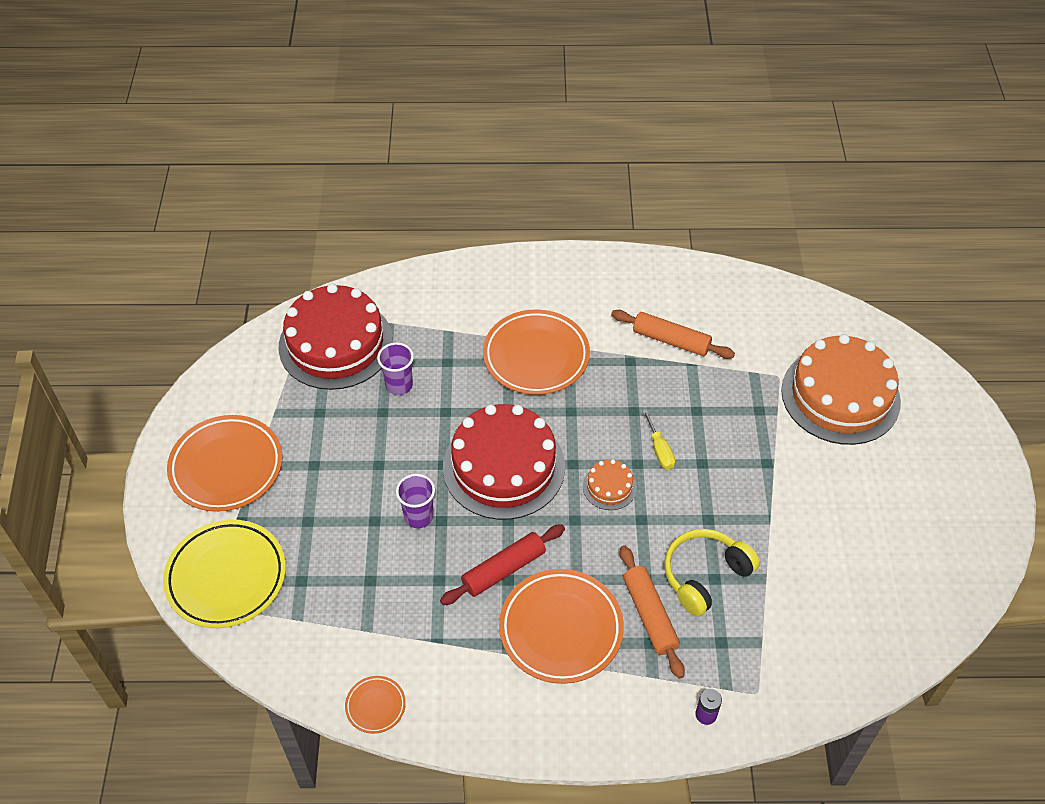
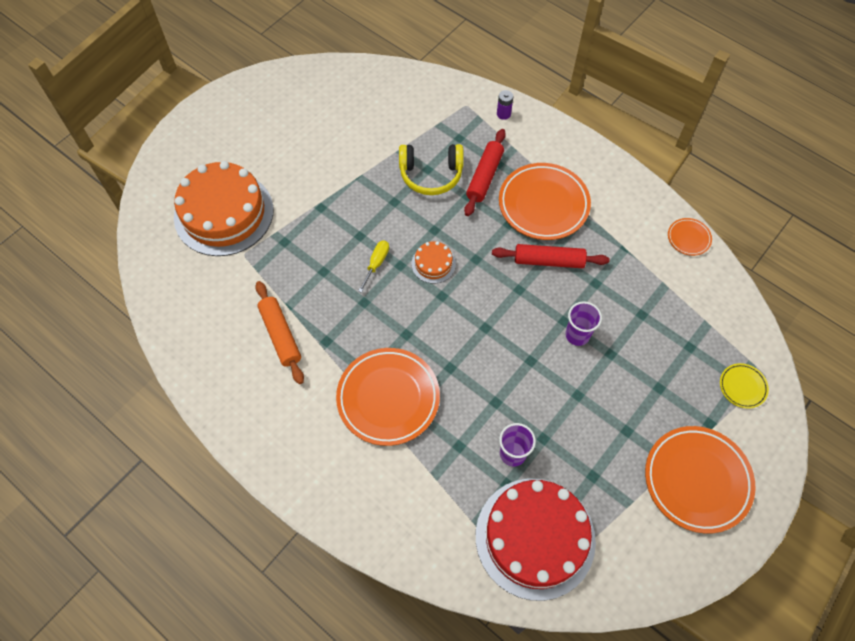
camera: 140 degrees left, 10 degrees up
(226, 577) = (742, 387): yellow plate -> yellow plate, size x0.47
(503, 466) = (490, 328): red cake -> none
(650, 615) = (484, 176): orange rolling pin -> red rolling pin

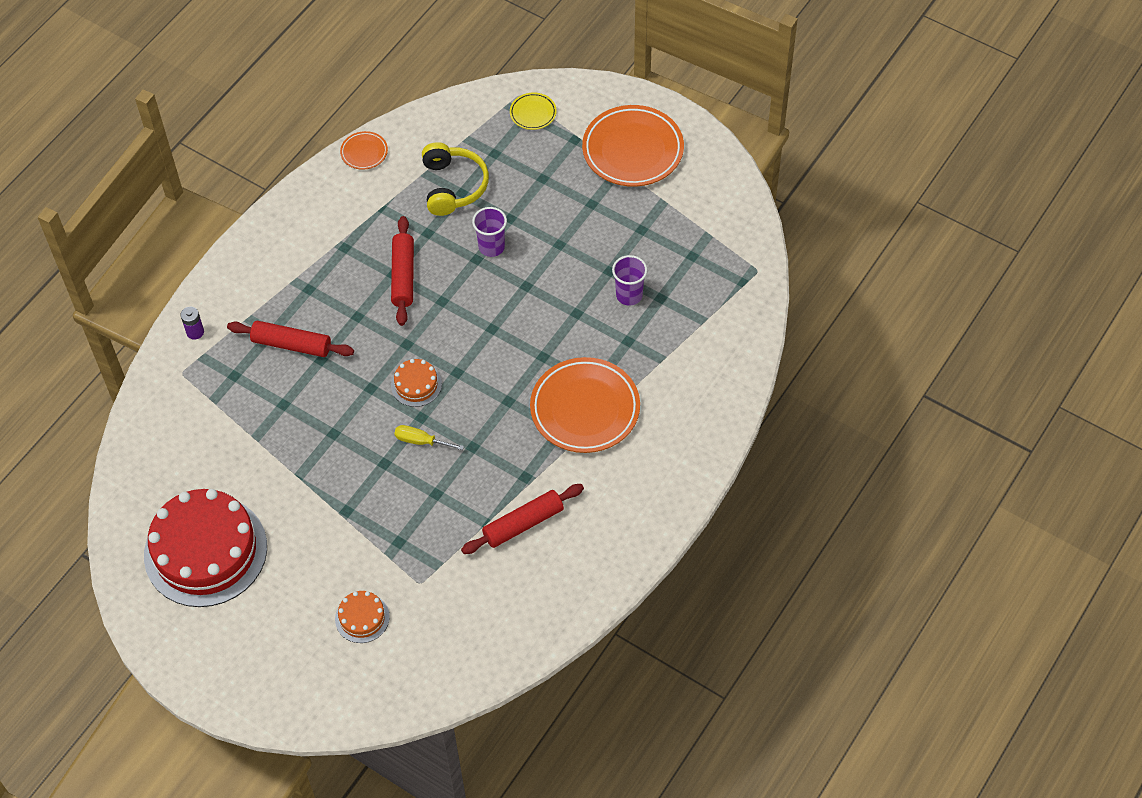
camera: 95 degrees left, 5 degrees down
(224, 213) = (362, 618): orange cake -> orange cake, size x0.43
(280, 335) = (523, 524): orange rolling pin -> red rolling pin
(431, 174) = (291, 400): yellow headphones -> yellow headphones (453, 186)
(535, 537) = (708, 272): red cake -> red cake (205, 551)
(543, 204) = (328, 284): orange plate -> none

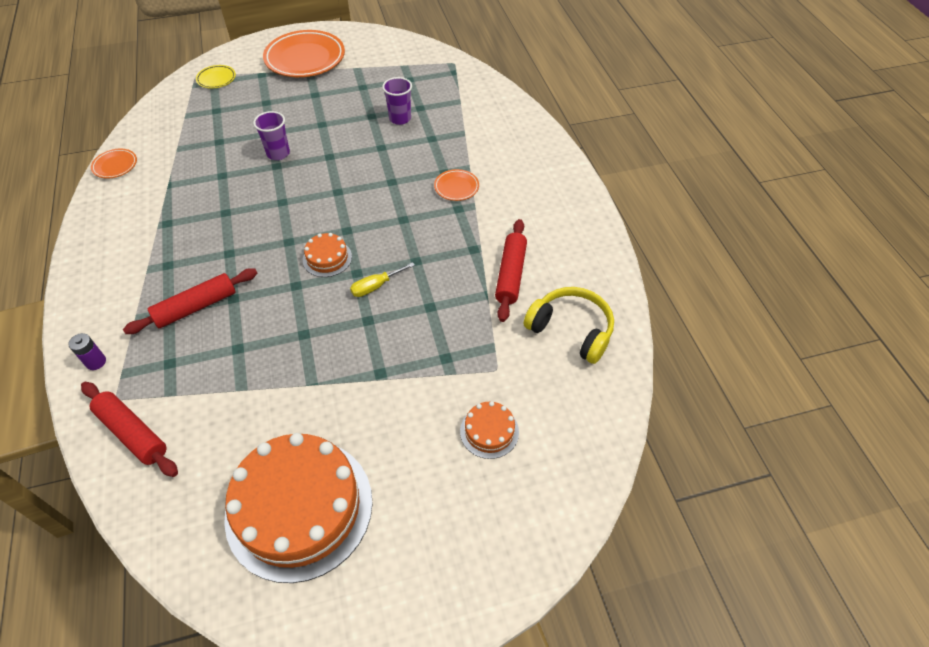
camera: 50 degrees left, 5 degrees down
(205, 551) = (299, 507): red cake -> orange cake
(403, 276) = (234, 208): red rolling pin -> red rolling pin (132, 433)
(453, 186) = (208, 142): yellow headphones -> yellow headphones (571, 330)
(585, 409) = (456, 187): orange plate -> orange plate, size x0.47

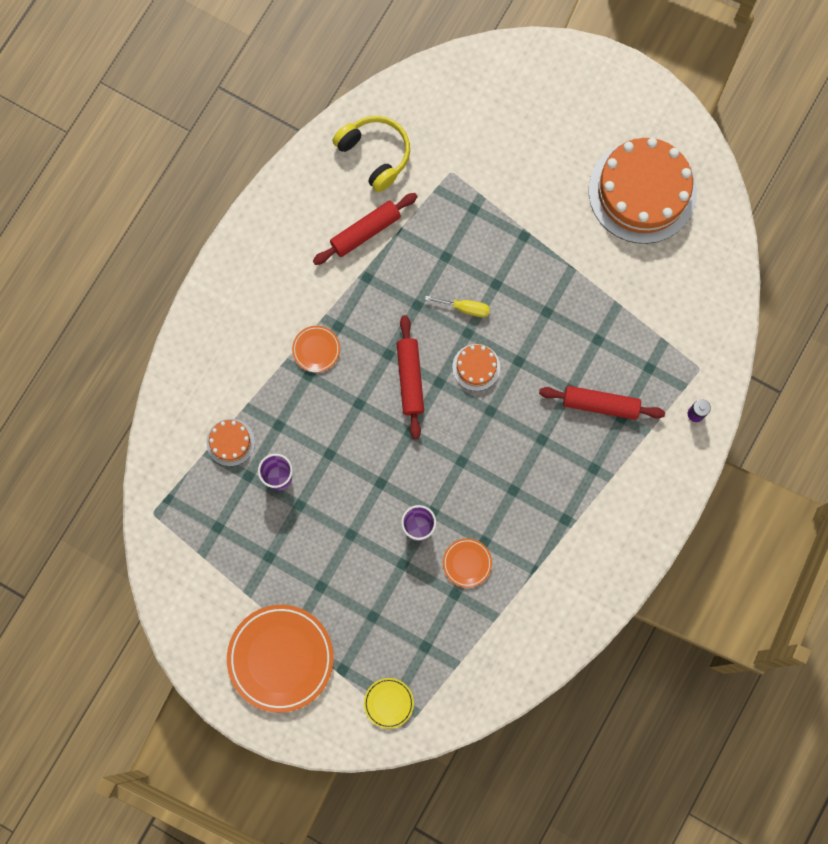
camera: 135 degrees left, 25 degrees up
(115, 166) = (562, 641): orange plate -> orange plate (467, 563)
(132, 433) = (704, 330): red rolling pin -> red rolling pin (410, 379)
(489, 431) = (497, 138): orange cake -> orange cake (230, 442)
(571, 330) = (375, 154): yellow headphones -> yellow headphones turned 150 degrees clockwise

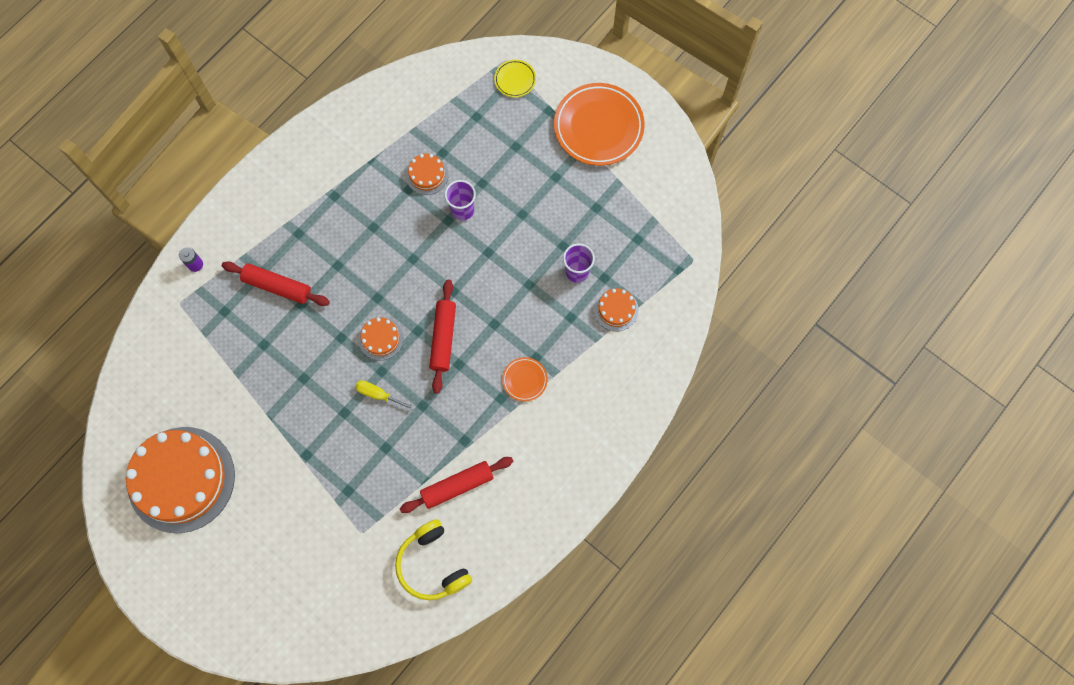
camera: 170 degrees left, 5 degrees down
(467, 563) = (427, 175): orange plate -> orange cake

